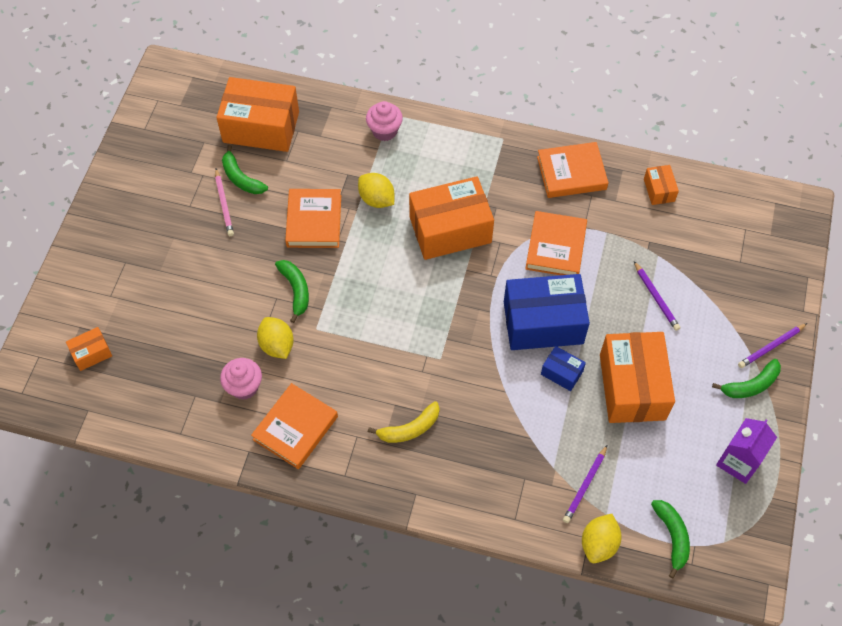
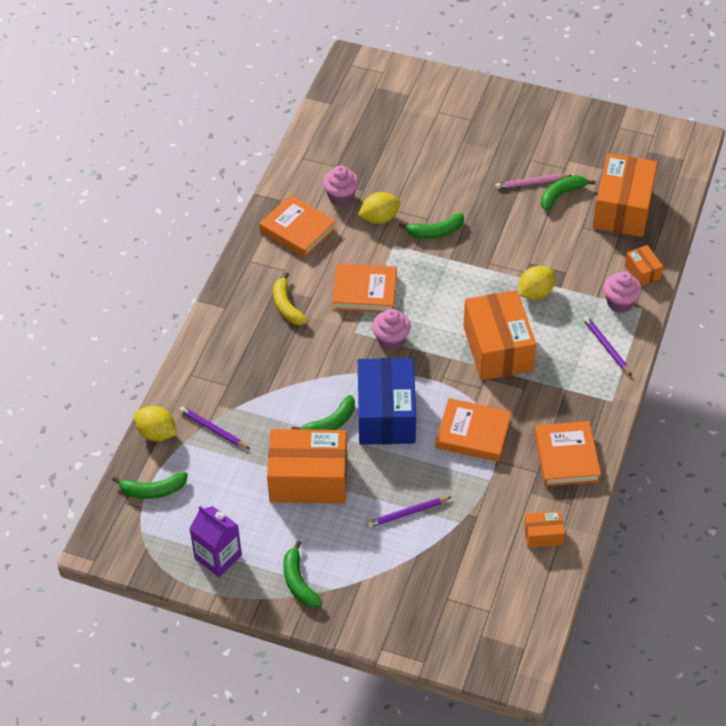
camera: 95 degrees right, 10 degrees down
(91, 353) = (383, 103): orange box -> orange box (642, 272)
(314, 221) = (511, 246): orange book -> orange book (364, 292)
(448, 324) = (391, 340): none -> pink cupcake
(561, 373) = (330, 423): blue box -> green banana
(771, 347) = (340, 609): purple pencil -> purple pencil (606, 347)

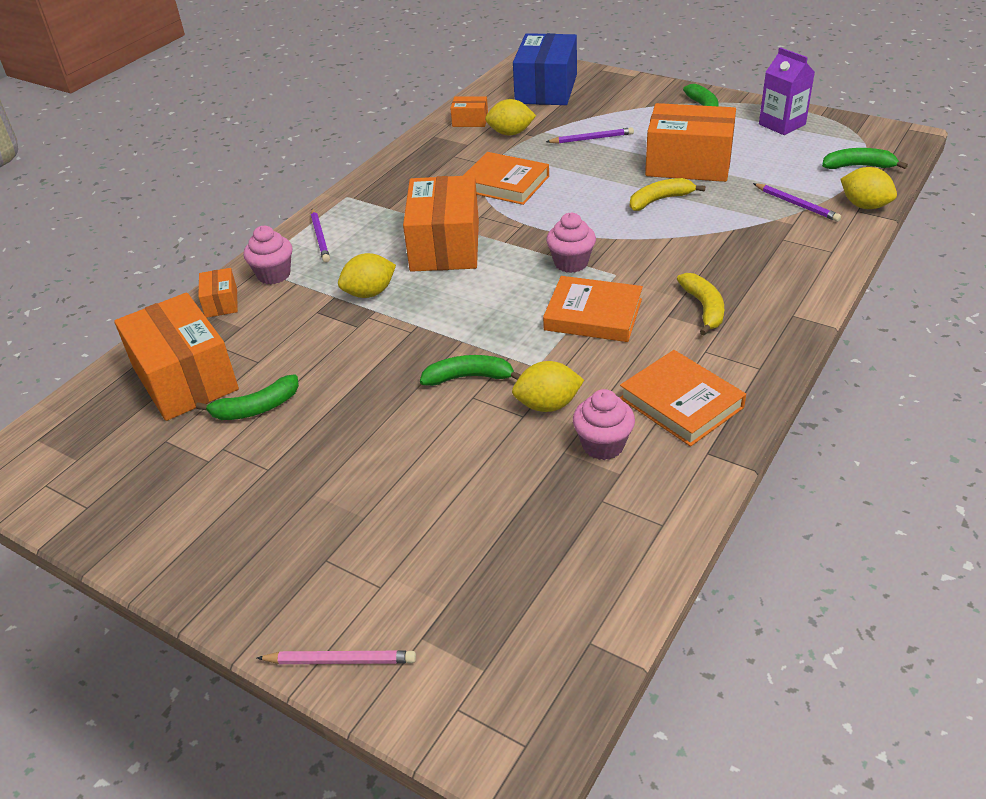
camera: 165 degrees left, 10 degrees down
(330, 423) = (660, 200): green banana -> yellow banana
(386, 414) = (594, 203): blue box -> blue box (546, 89)
(492, 515) = (510, 133): none -> yellow lemon
(531, 183) = (289, 431): pink pencil -> pink pencil (340, 660)
(566, 457) = (419, 163): orange book -> none
(622, 209) = (185, 378): orange box -> orange box turned 60 degrees counterclockwise

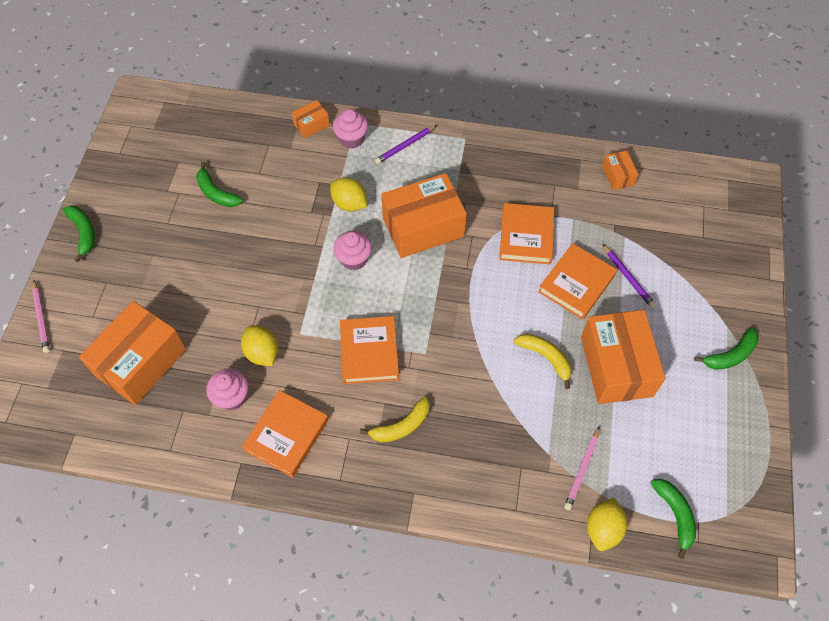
camera: 65 degrees right, 20 degrees up
(185, 378) = (233, 143): orange box -> orange box (141, 362)
(469, 377) = (277, 297): green banana -> green banana (83, 233)
(510, 133) = (610, 213): yellow lemon -> none
(546, 89) = (705, 214): blue box -> none
(571, 263) = (430, 318): pink cupcake -> pink cupcake (354, 259)
(582, 166) = (576, 284): none -> orange book
(782, 124) = (729, 432): purple carton -> none
(796, 204) = (582, 470): purple pencil -> pink pencil

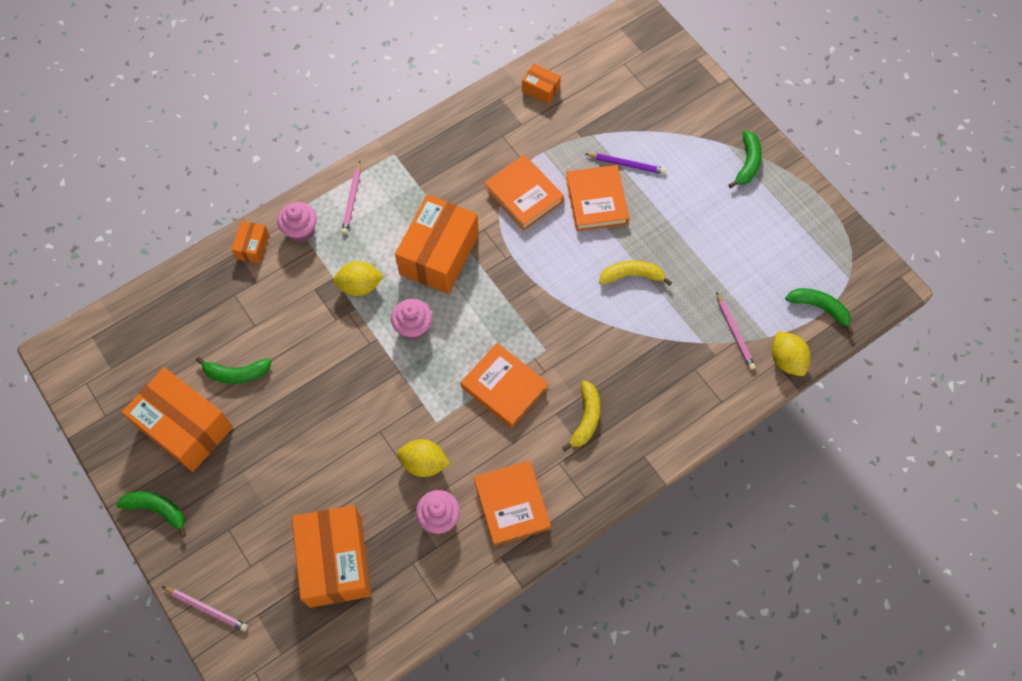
camera: 45 degrees left, 5 degrees up
(405, 146) = (352, 200): purple pencil -> pink pencil
(616, 366) = (684, 238): orange box -> orange box (185, 427)

